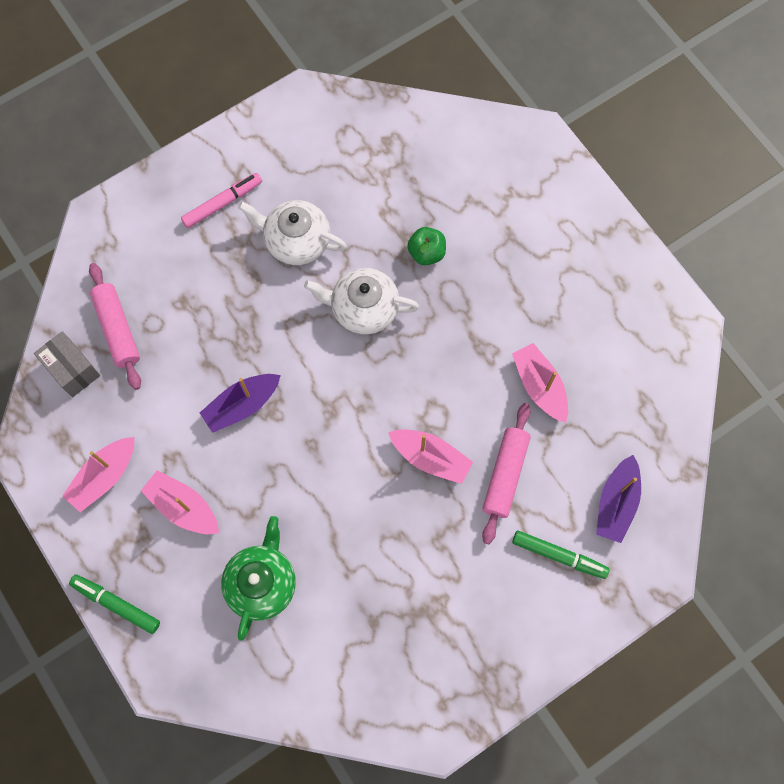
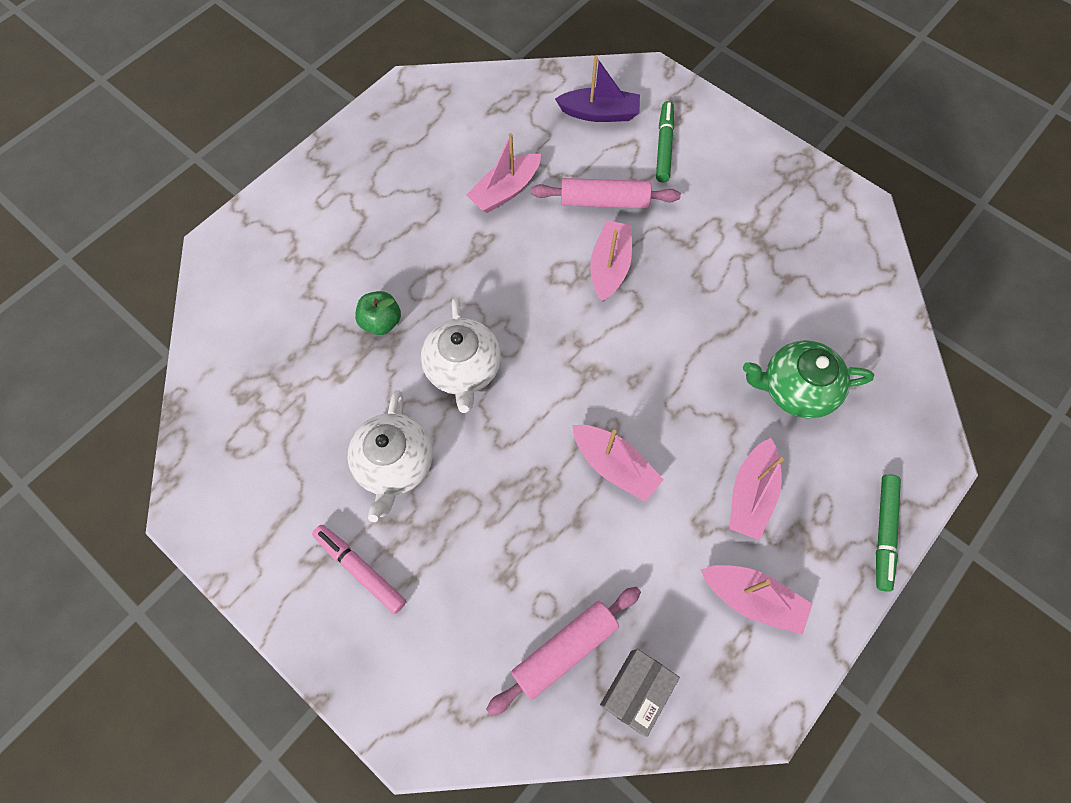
camera: 105 degrees left, 5 degrees down
(242, 405) = (614, 466): purple boat -> pink boat

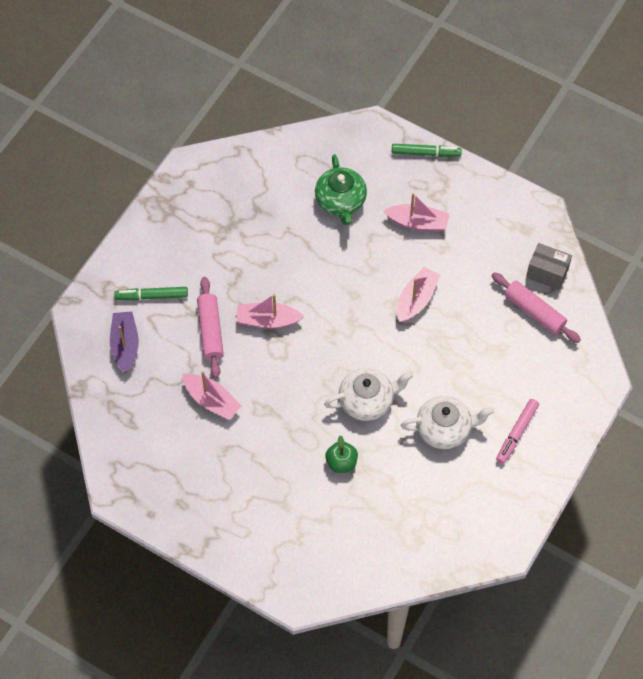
camera: 100 degrees left, 5 degrees down
(752, 598) = (481, 218): pink boat -> none

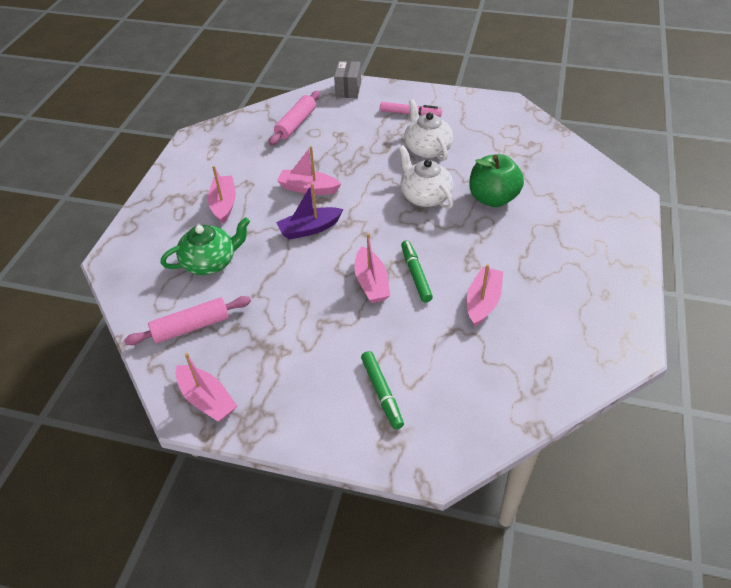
camera: 105 degrees left, 15 degrees down
(125, 345) = (456, 399): purple boat -> purple boat (309, 229)
(193, 180) = (207, 399): none -> pink boat
(210, 331) = (404, 325): pink rolling pin -> pink rolling pin (191, 327)
(341, 462) = (493, 198): green apple -> green apple, size x1.74
(425, 153) = (140, 215): green marker -> green marker (415, 274)
(547, 273) = (256, 124): grey box -> grey box (348, 89)

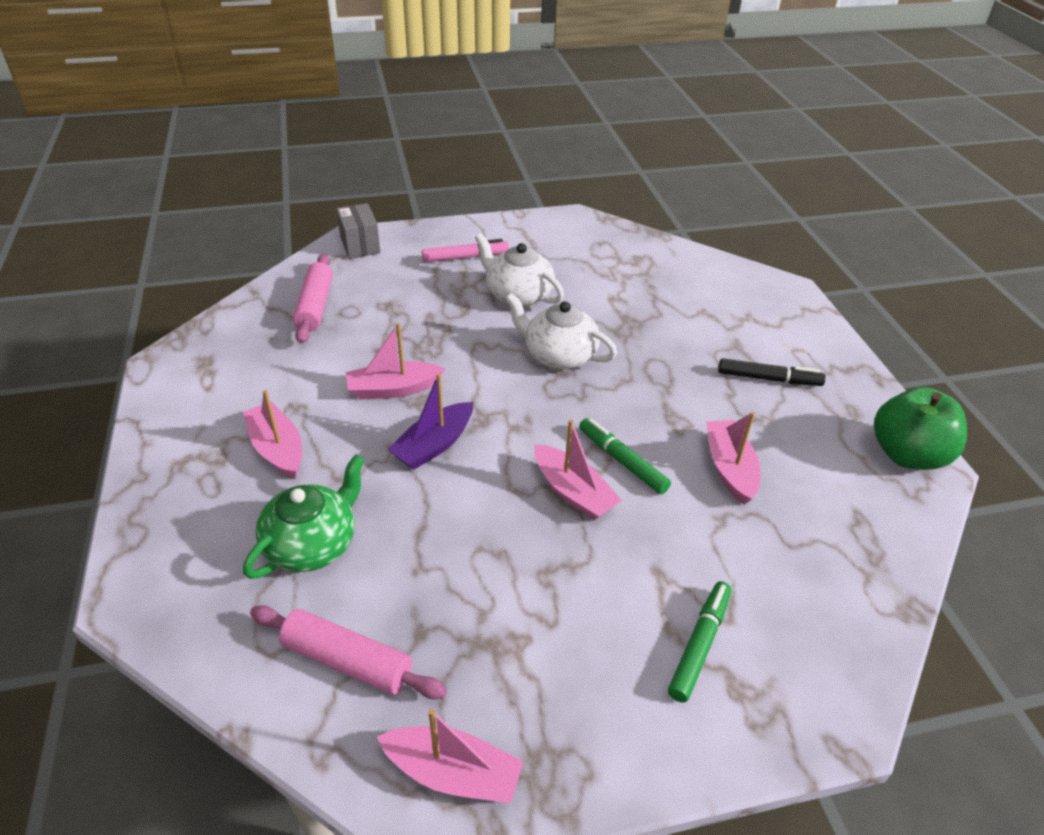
camera: 30 degrees left, 5 degrees down
(191, 327) = (347, 661): pink rolling pin -> pink rolling pin turned 75 degrees clockwise
(382, 393) = (699, 645): green marker -> green marker turned 105 degrees counterclockwise
(493, 198) = (643, 334): green apple -> green apple (907, 455)
(560, 254) = (768, 379): none -> black marker

